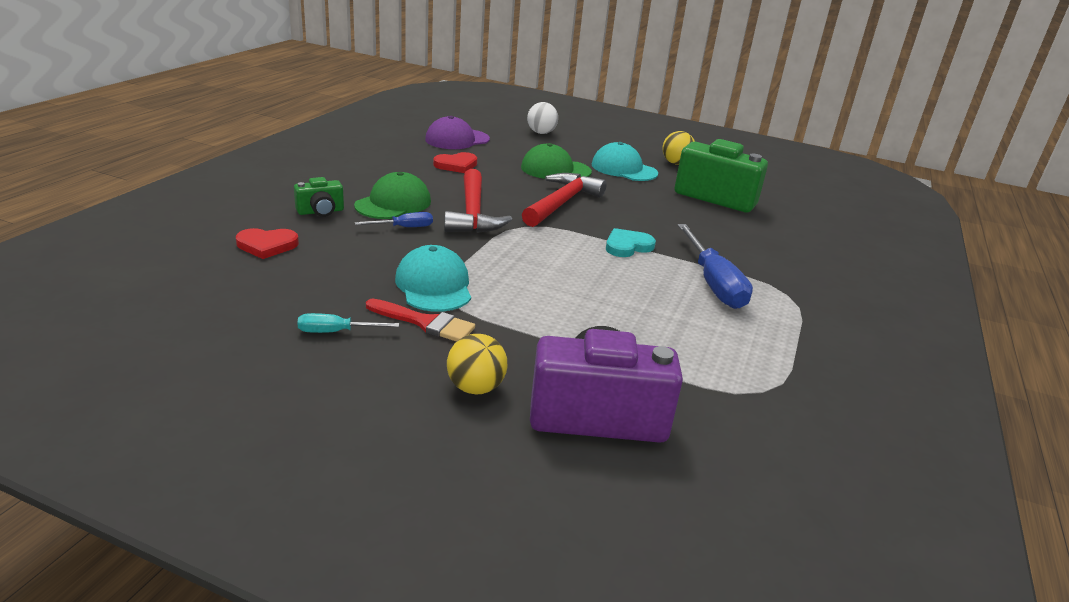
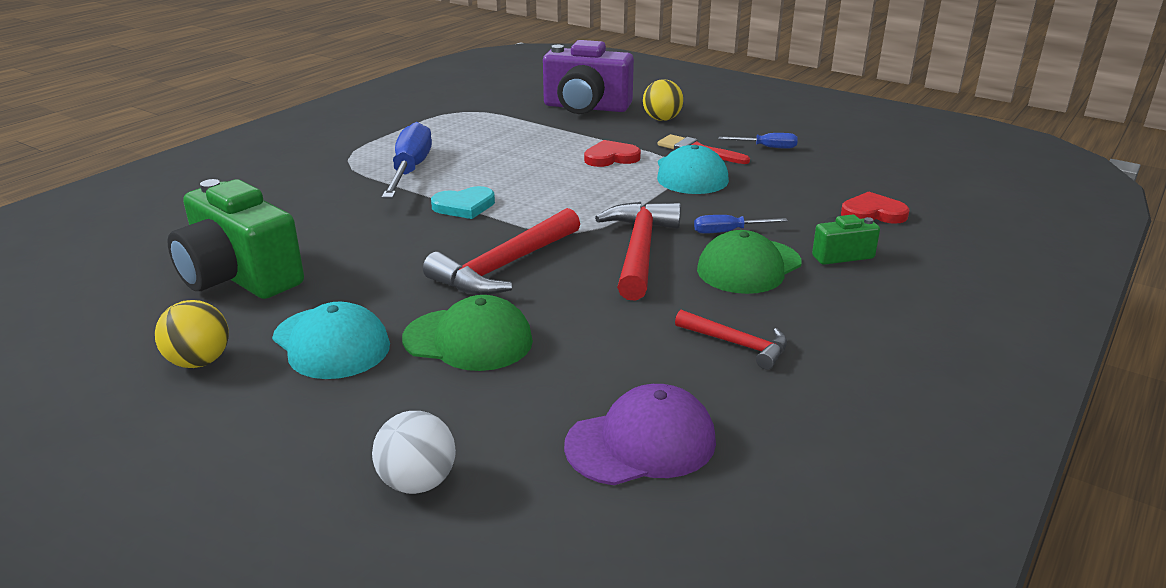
camera: 165 degrees left, 0 degrees up
(336, 332) = (767, 147): turquoise screwdriver -> blue screwdriver
(409, 167) = (737, 344): none -> red hammer
(456, 165) = (652, 350): red heart -> red heart (611, 157)

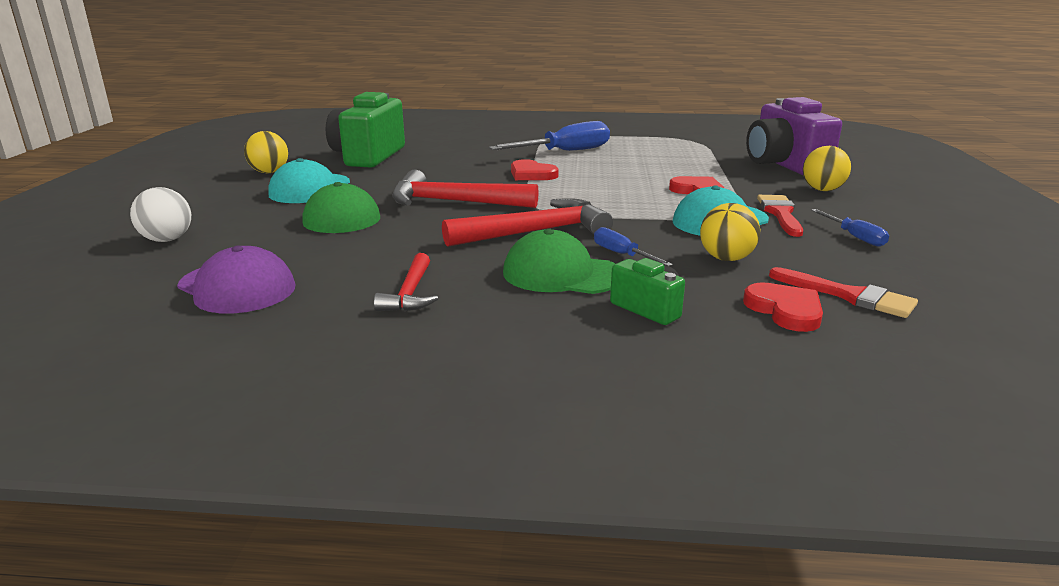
camera: 60 degrees right, 5 degrees down
(464, 206) = (532, 174): turquoise heart -> red heart
(770, 199) = (726, 259): none -> yellow ball
(863, 187) = (848, 295): none -> red brush

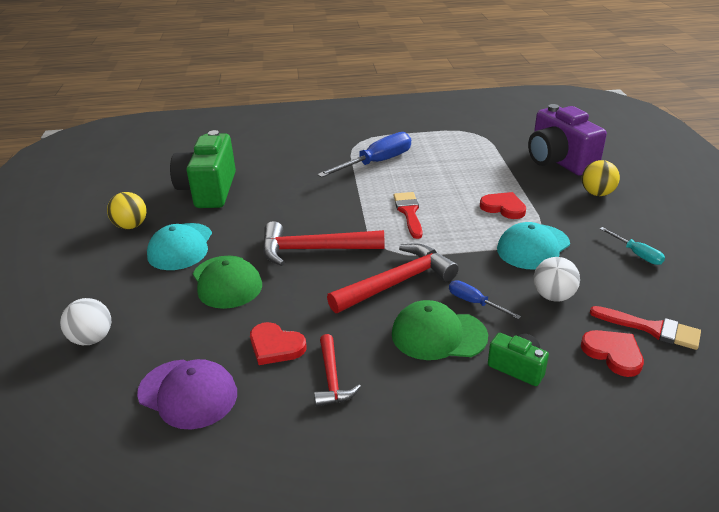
camera: 10 degrees left, 10 degrees up
(532, 174) = (362, 200): red heart -> red heart (275, 346)
(726, 259) = (553, 296): yellow ball -> white ball
(780, 214) = (575, 231): red brush -> red brush (409, 212)
(854, 237) = (636, 254): blue screwdriver -> turquoise screwdriver

